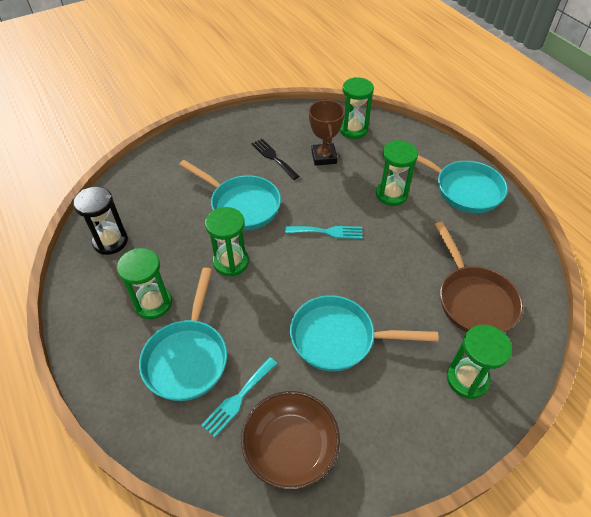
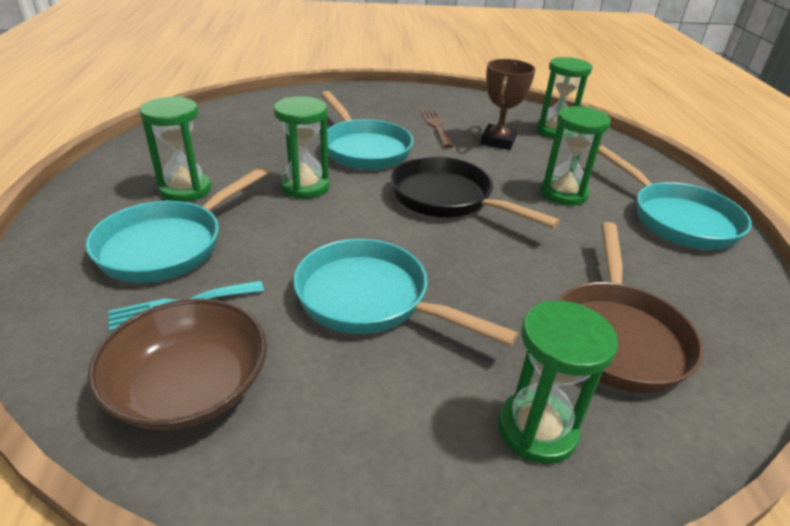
camera: 25 degrees right, 15 degrees down
(110, 241) = (199, 134): black hourglass -> none
(273, 157) = (436, 126): black fork -> brown fork
(328, 232) = (448, 199): turquoise fork -> black pan

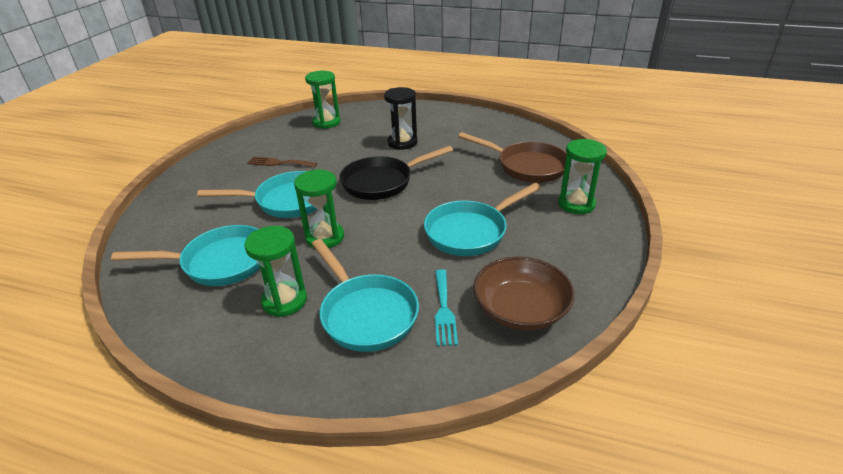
camera: 65 degrees left, 0 degrees up
(498, 141) = (323, 145): brown trophy -> none
(563, 193) = (402, 143): green hourglass -> black hourglass
(677, 219) = (447, 120): turquoise pan -> turquoise pan (220, 262)

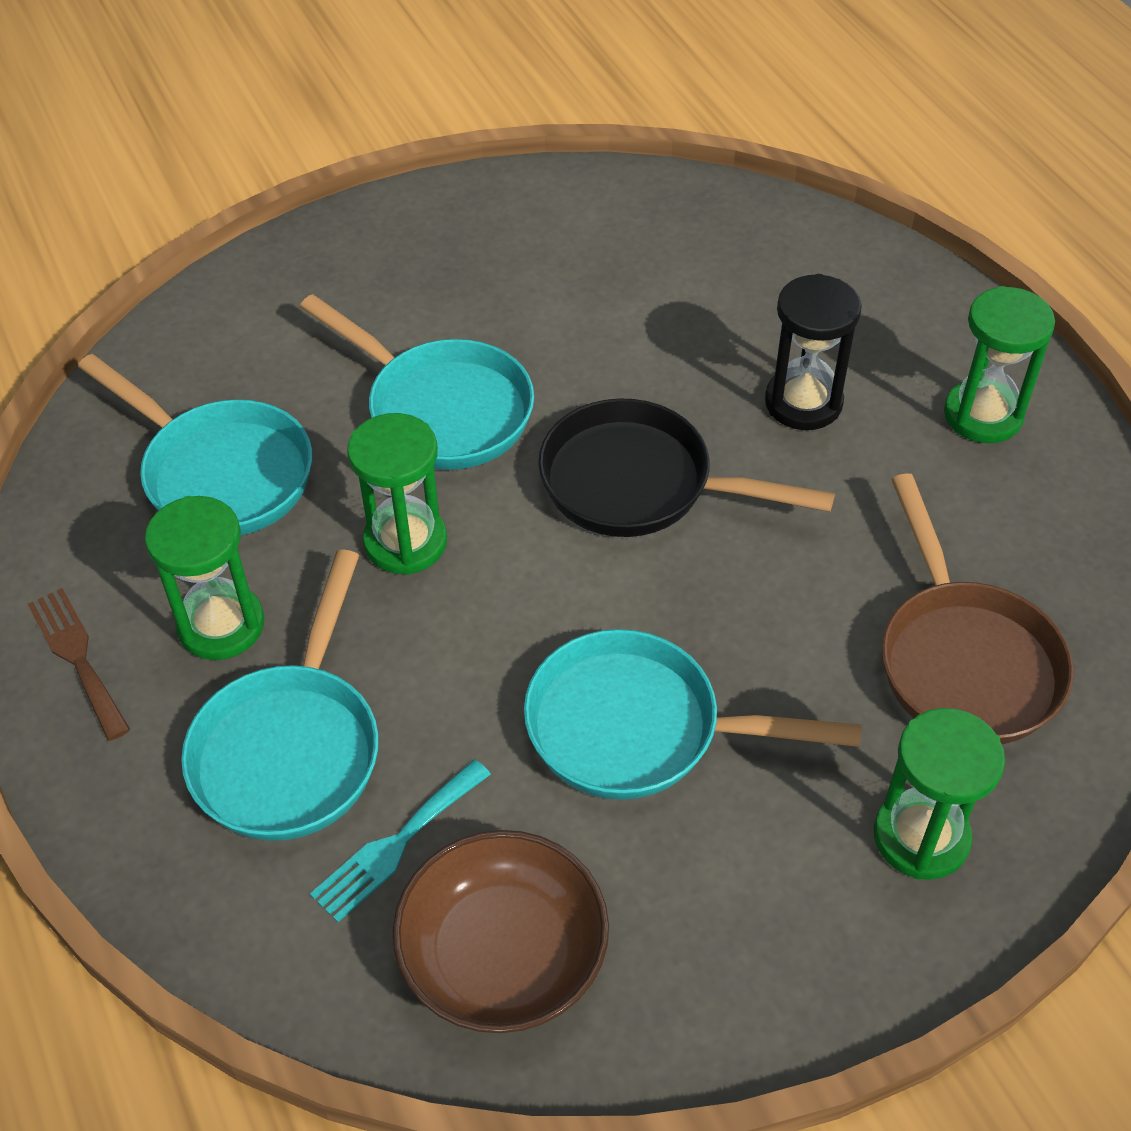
camera: 45 degrees right, 15 degrees up
(279, 163) = (528, 298): brown fork -> brown fork (77, 657)
(326, 122) = (730, 237): green hourglass -> green hourglass (982, 415)

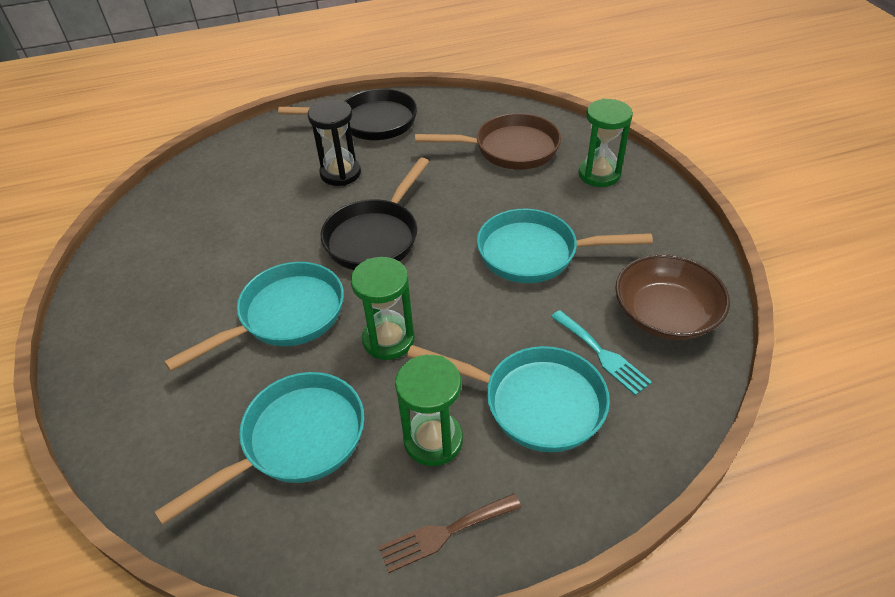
camera: 80 degrees left, 5 degrees down
(638, 728) = (535, 253): turquoise pan -> turquoise pan turned 75 degrees clockwise
(982, 415) = (371, 122): green hourglass -> black pan

